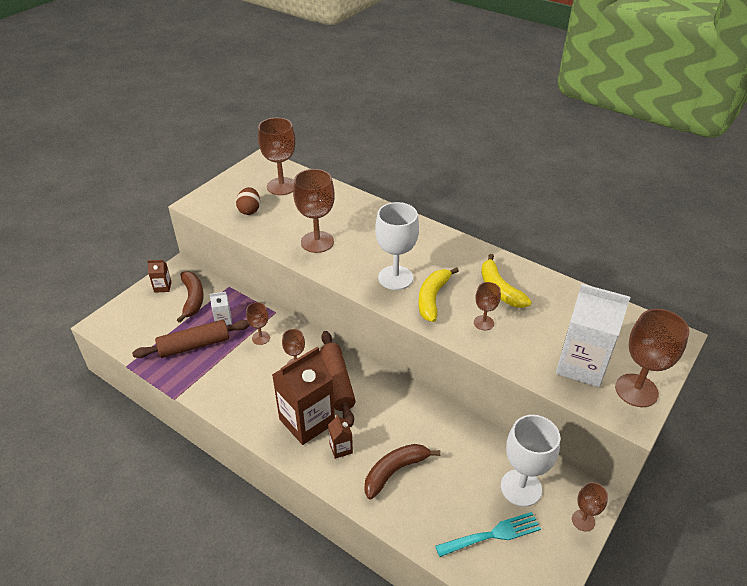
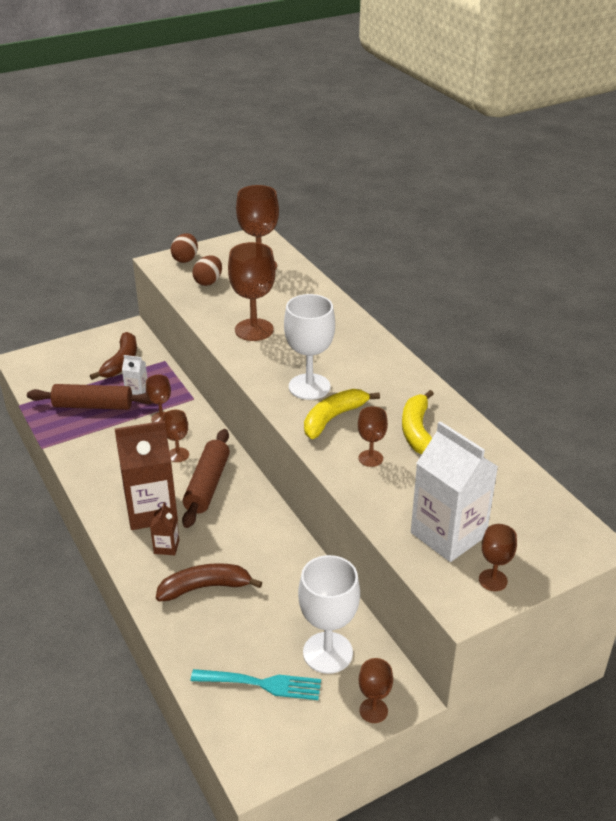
camera: 25 degrees right, 5 degrees down
(162, 287) = (100, 343): brown carton -> none
(215, 195) = (185, 259): none -> brown egg
(636, 390) = (493, 580): brown goblet -> brown goblet, size x0.54

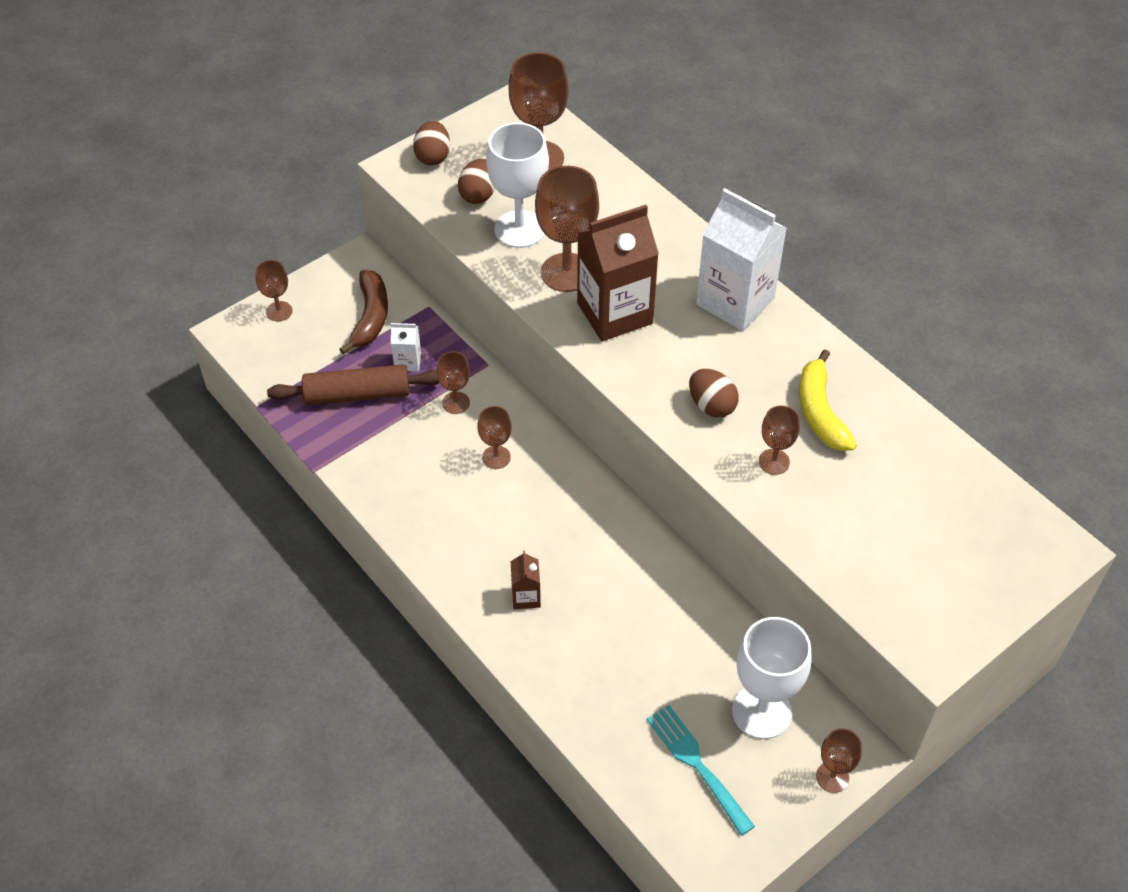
camera: 10 degrees left, 15 degrees up
(151, 510) = (489, 546): brown carton -> brown carton (614, 313)
(205, 587) = (591, 647): brown banana -> none
(207, 485) = (548, 498): brown rolling pin -> none
(262, 684) = (697, 764): turquoise fork -> turquoise fork turned 120 degrees counterclockwise
(309, 387) = (667, 359): white goblet -> white goblet (519, 229)
(333, 418) = (711, 406): yellow banana -> brown egg
(448, 534) = (893, 560): white carton -> white carton (735, 301)
(493, 580) = (958, 616): brown goblet -> brown goblet (279, 311)

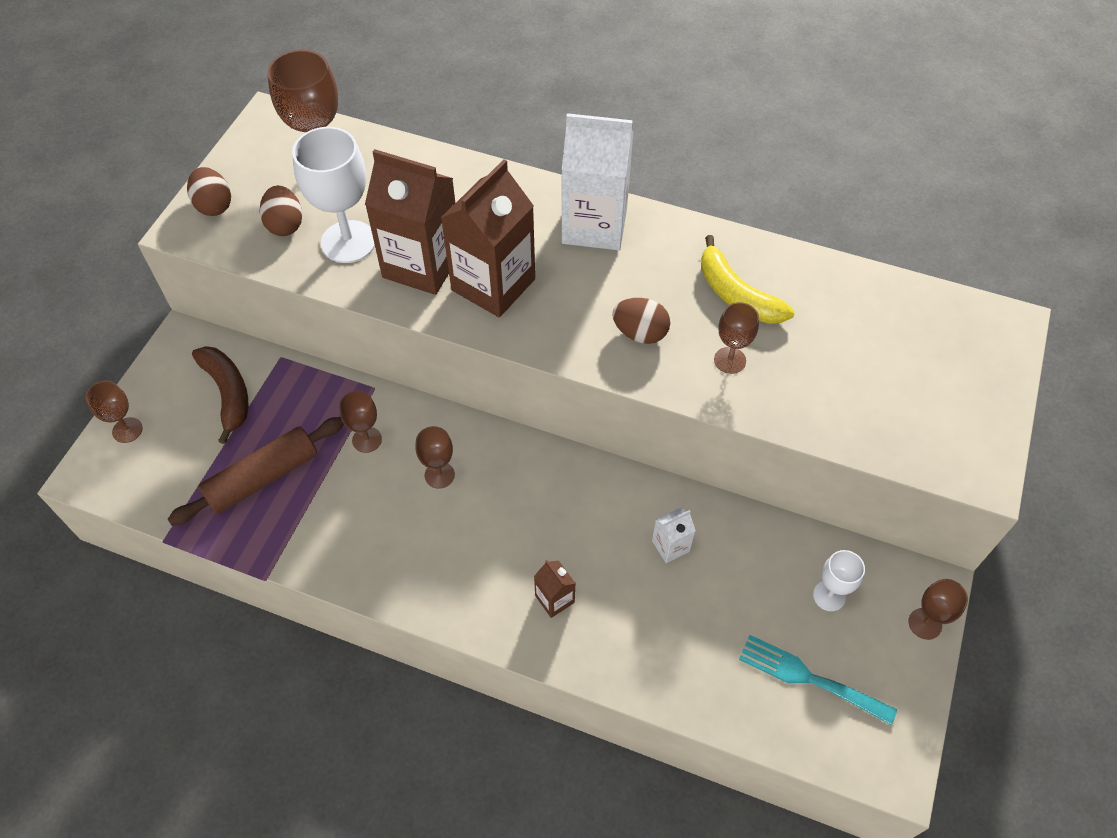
camera: 30 degrees left, 5 degrees up
(408, 362) = (294, 421): white carton -> white carton (670, 546)
(566, 272) = (422, 265): brown goblet -> brown carton
(761, 711) = (829, 596): white goblet -> white goblet, size x0.54

